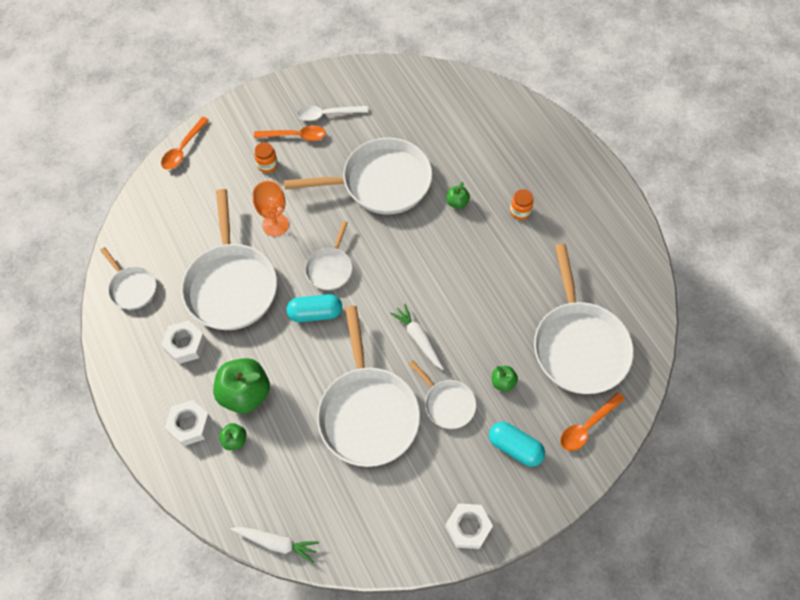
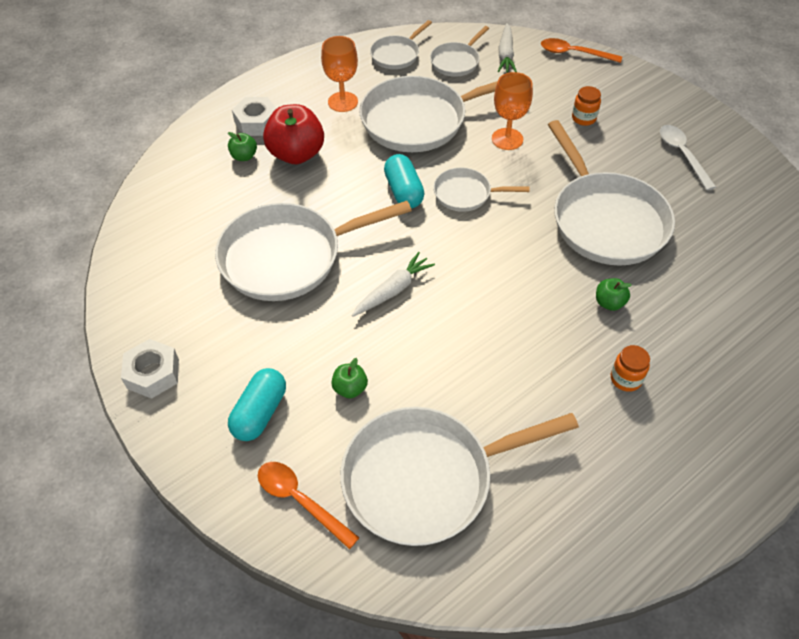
camera: 80 degrees right, 10 degrees down
(185, 345) = (343, 102): white nut -> orange goblet
(245, 393) = (296, 154): green apple -> red apple
(276, 543) = (136, 207): white carrot -> white carrot (505, 54)
(295, 136) = (635, 133): orange spoon -> none
(447, 403) = (311, 331): white pan -> white pan (456, 61)

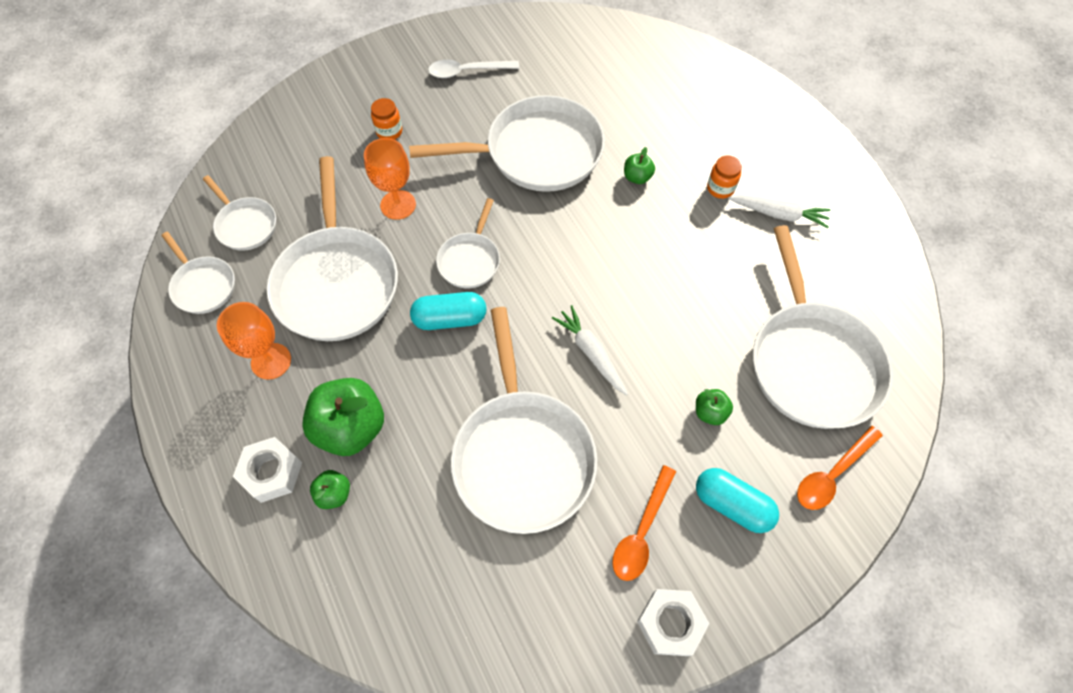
camera: 80 degrees left, 10 degrees up
(296, 154) = (351, 428): red apple -> green apple
(505, 54) = (254, 174): white carrot -> white carrot (778, 214)
(574, 53) = (281, 112): orange spoon -> orange spoon (641, 531)

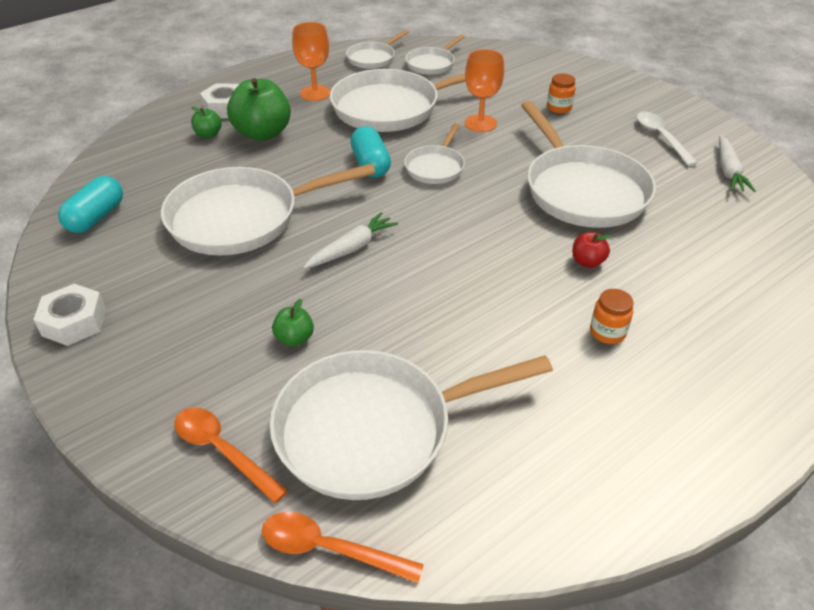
camera: 80 degrees right, 20 degrees down
(470, 260) = (435, 167): white pan -> white pan turned 75 degrees counterclockwise
(637, 177) = (587, 262): green apple -> red apple
(641, 531) = (165, 297): orange spoon -> orange spoon (329, 549)
(732, 504) = (188, 361): turquoise capsule -> turquoise capsule (96, 217)
(778, 214) = (593, 391): white carrot -> white carrot (728, 171)

